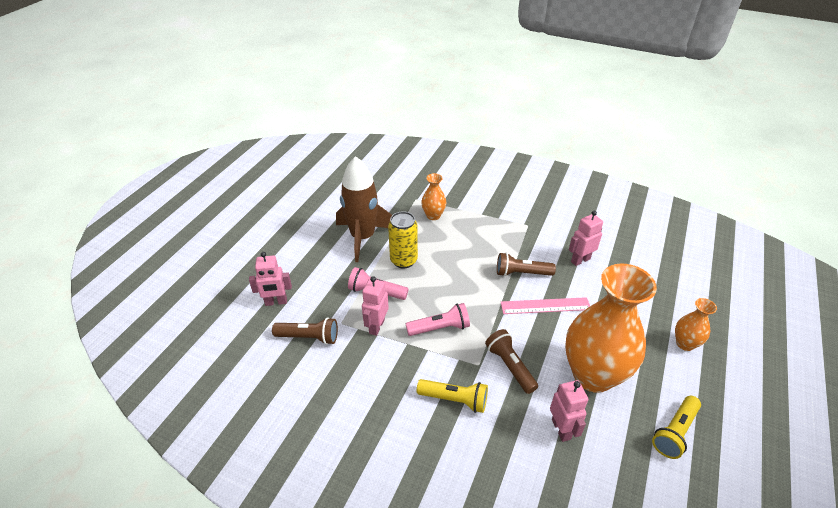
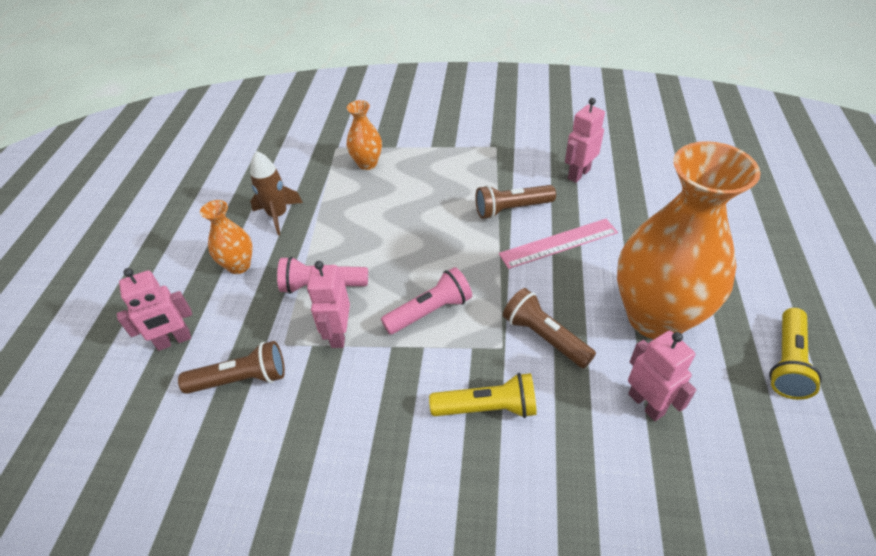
camera: 15 degrees left, 5 degrees up
(363, 237) = (278, 215): brown rocket -> brown rocket, size x0.56
(403, 260) = (346, 232): yellow can -> none
(685, 344) = (747, 245): orange vase -> orange vase (239, 265)

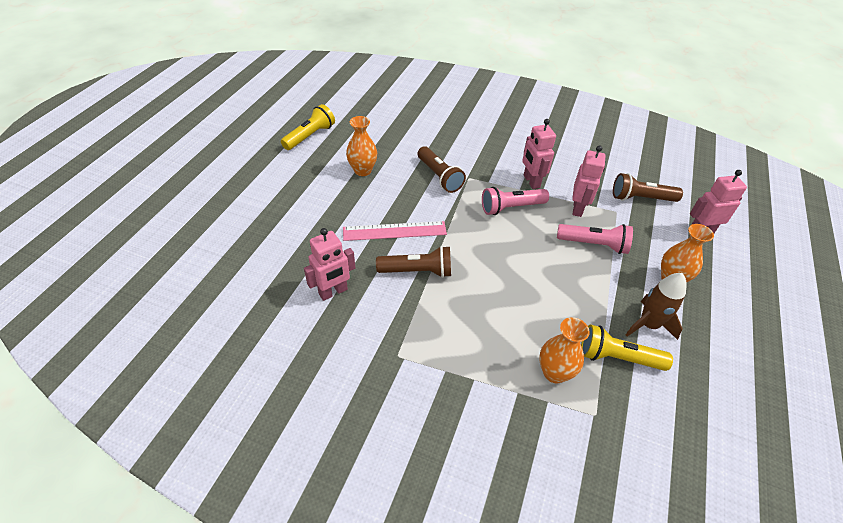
camera: 170 degrees left, 0 degrees up
(487, 407) = (488, 154): yellow flashlight -> yellow flashlight (617, 358)
(646, 404) = (401, 138): pink robot -> pink robot (531, 181)
(655, 317) = (363, 170): orange vase -> orange vase, size x0.45

